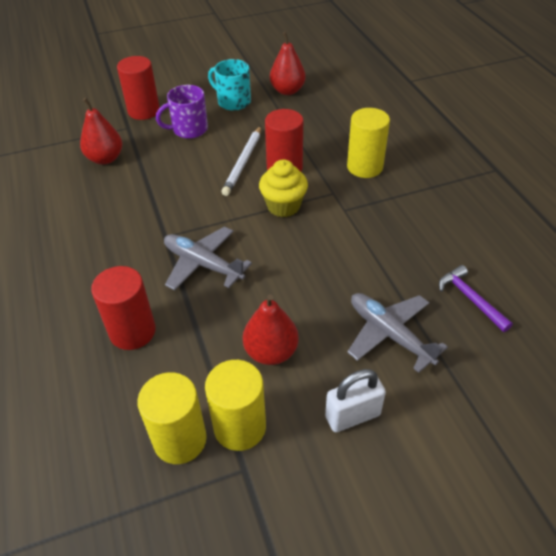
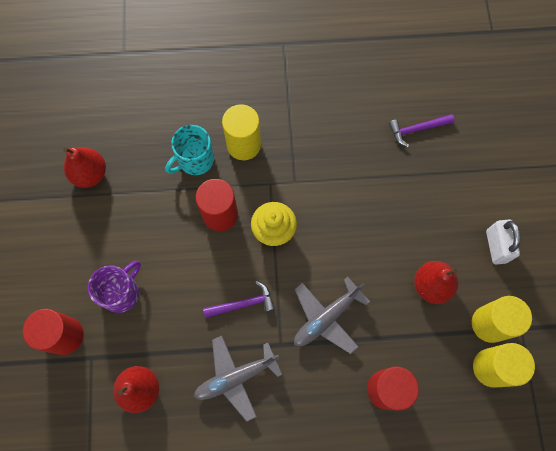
camera: 75 degrees left, 25 degrees up
(189, 129) = (121, 292): purple mug -> purple mug turned 135 degrees counterclockwise
(200, 202) = (243, 304): none -> purple hammer
(233, 101) = (87, 235): turquoise mug -> turquoise mug (195, 160)
(243, 162) = (198, 250): white pencil -> none
(389, 334) = (435, 197): grey plane -> grey plane (236, 377)

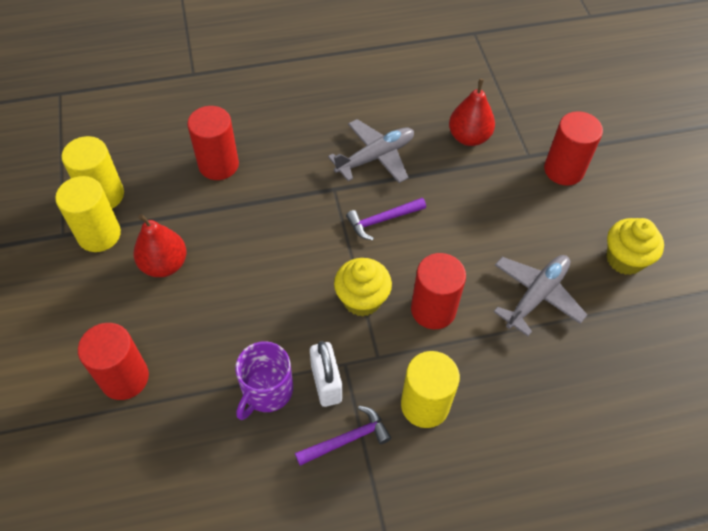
camera: 170 degrees right, 15 degrees down
(53, 237) = (624, 259): none -> yellow cupcake
(90, 174) = (616, 337): red pear -> none
(121, 292) = (521, 214): purple mug -> purple mug (266, 391)
(195, 160) = (486, 374): turquoise mug -> none
(326, 318) = (287, 218): grey plane -> grey plane (536, 295)
(417, 129) = (173, 466): purple hammer -> purple hammer (347, 439)
(455, 193) = (124, 378): none -> red cylinder
(496, 246) = (78, 318): white padlock -> white padlock (326, 383)

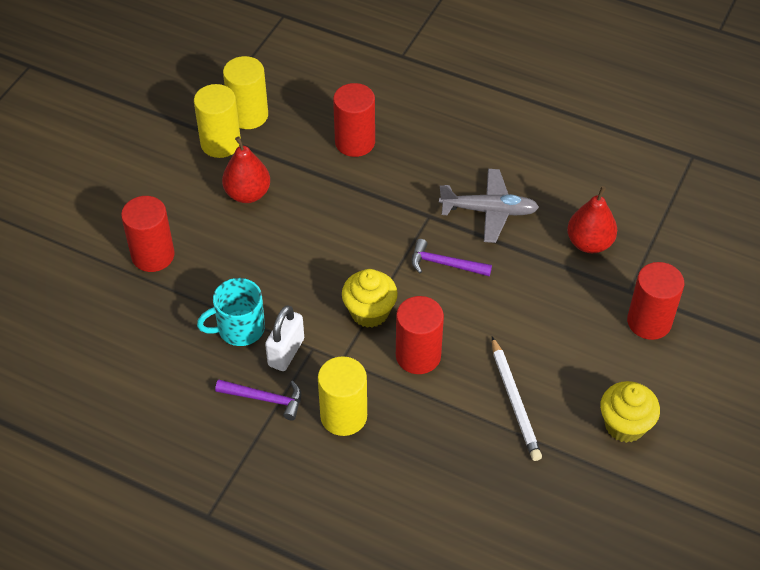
camera: 40 degrees right, 5 degrees down
(266, 391) = (239, 328): purple mug -> turquoise mug
(536, 295) = (514, 401): grey plane -> white pencil

